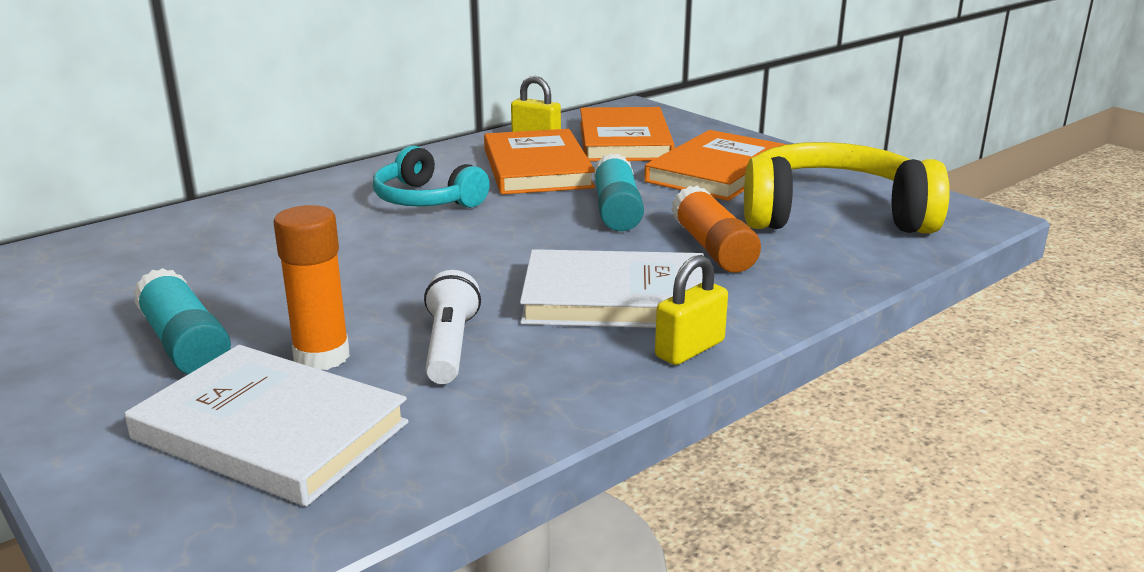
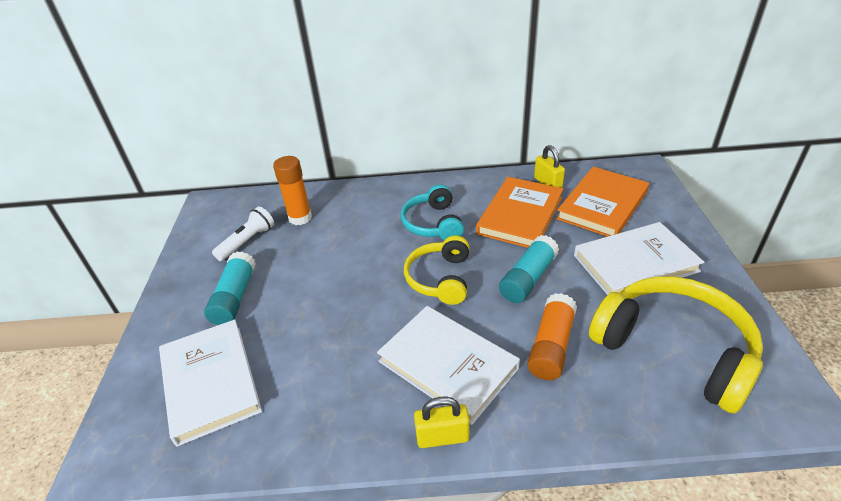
camera: 40 degrees right, 15 degrees up
(322, 356) = (274, 337): orange glue stick -> orange glue stick (300, 218)
(450, 346) = (331, 361): white flashlight -> white flashlight (247, 241)
(504, 239) = (440, 278): none -> yellow headphones
(717, 171) = (635, 263): orange book -> white book

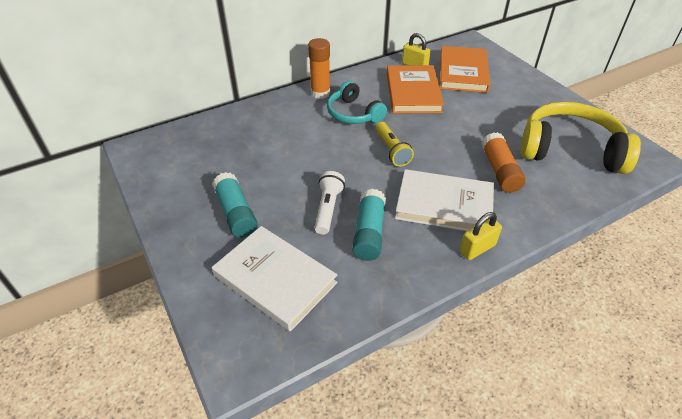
camera: 30 degrees left, 5 degrees up
(247, 241) = (206, 168): white flashlight -> white flashlight (328, 208)
(300, 218) = (237, 137): orange glue stick -> orange glue stick (320, 93)
(440, 278) = (391, 150): yellow headphones -> yellow flashlight
(528, 278) = (452, 133): turquoise glue stick -> turquoise glue stick (369, 233)
(635, 263) = (511, 105): white book -> none

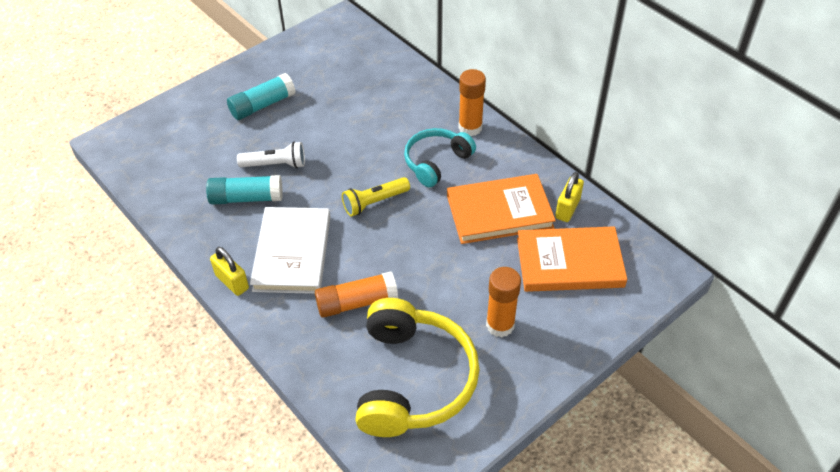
camera: 80 degrees right, 5 degrees up
(275, 279) = (188, 145): white book -> none
(517, 106) = (500, 325): none -> orange glue stick

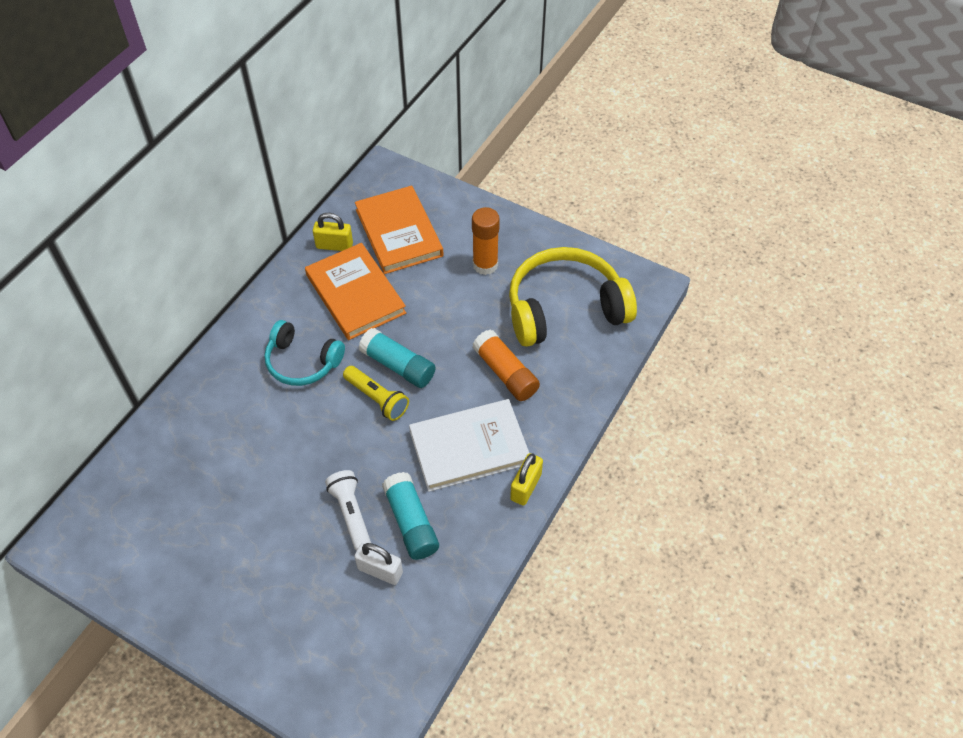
camera: 110 degrees left, 5 degrees up
(218, 171) = (380, 571): none -> white padlock
(262, 105) = (253, 571): turquoise glue stick -> turquoise glue stick (398, 366)
(470, 127) = (241, 346): orange glue stick -> none

